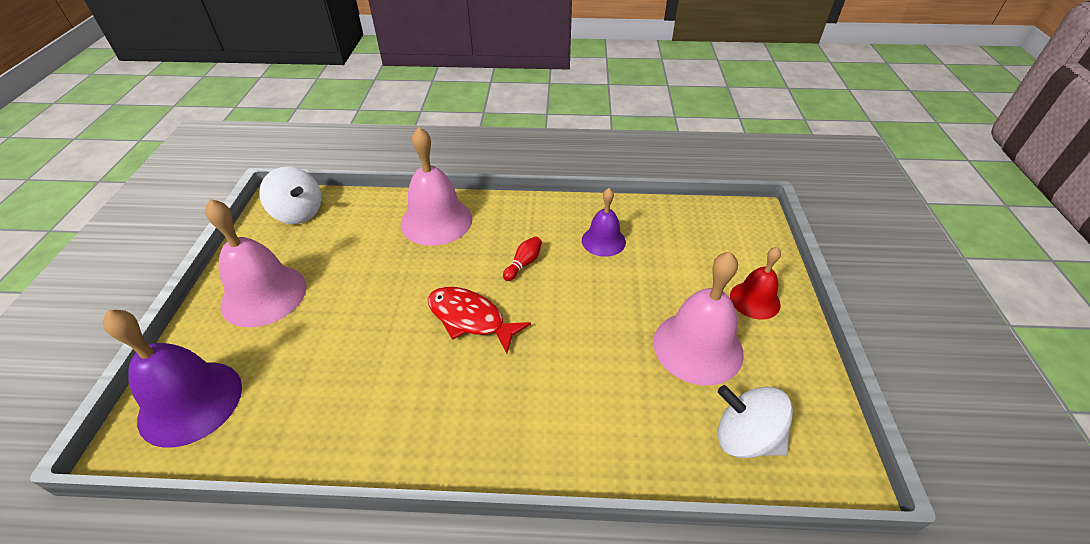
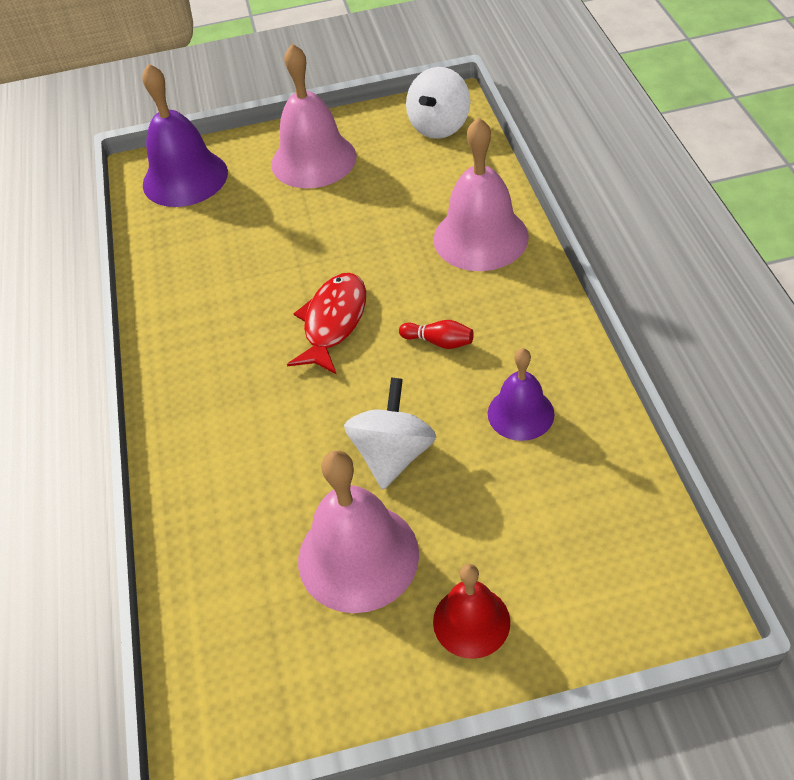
camera: 80 degrees right, 5 degrees up
(745, 438) = (231, 623): white spinning top -> white spinning top (393, 454)

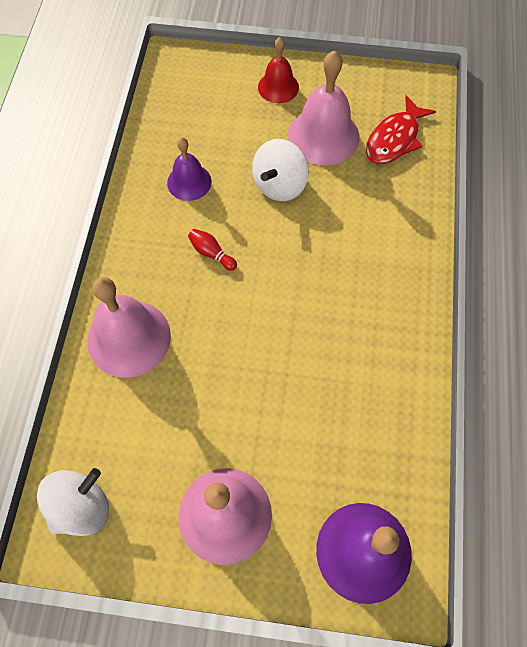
camera: 165 degrees left, 15 degrees up
(333, 322) = (279, 302): red fish -> red fish (394, 139)

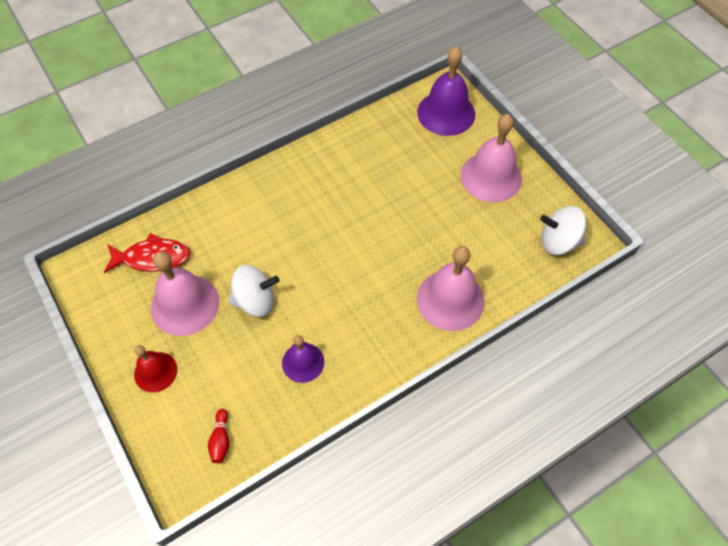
camera: 130 degrees left, 5 degrees down
(211, 253) = (348, 301): red bowling pin -> red bowling pin (221, 440)

